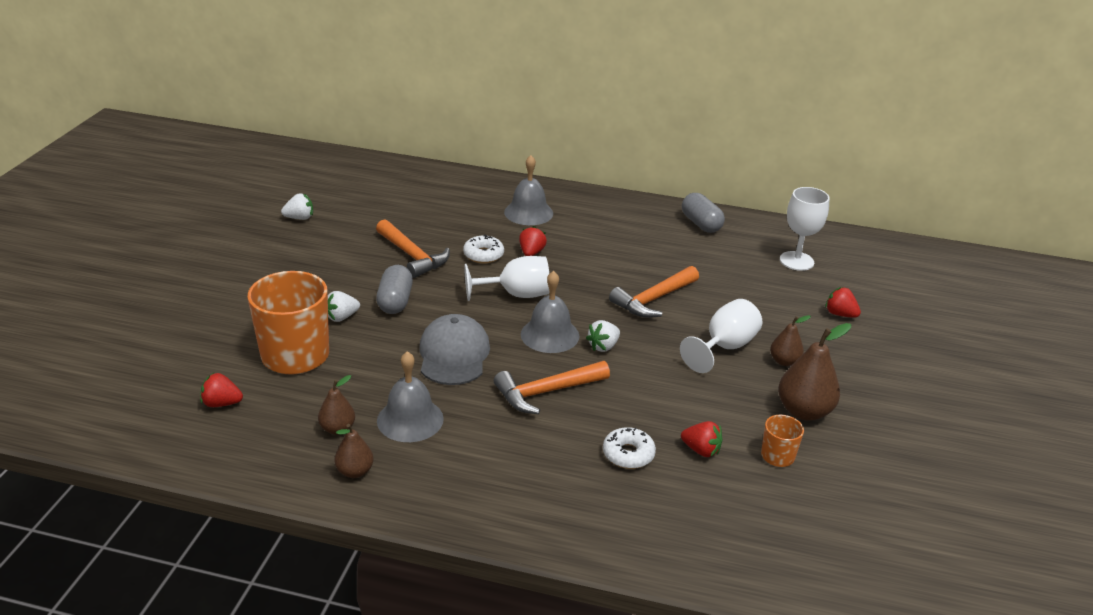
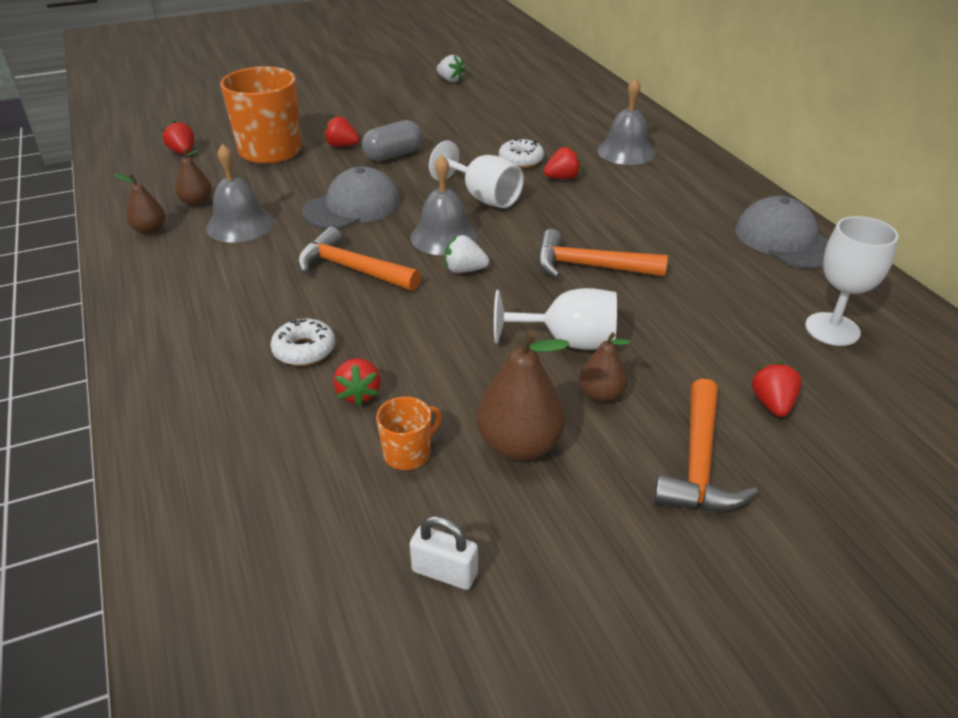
camera: 55 degrees right, 5 degrees up
(341, 317) = (342, 146): white strawberry -> red strawberry
(413, 256) = (469, 135): orange hammer -> orange hammer (698, 464)
(701, 224) = (785, 240): grey capsule -> grey cap
(885, 485) = (444, 572): none -> white padlock

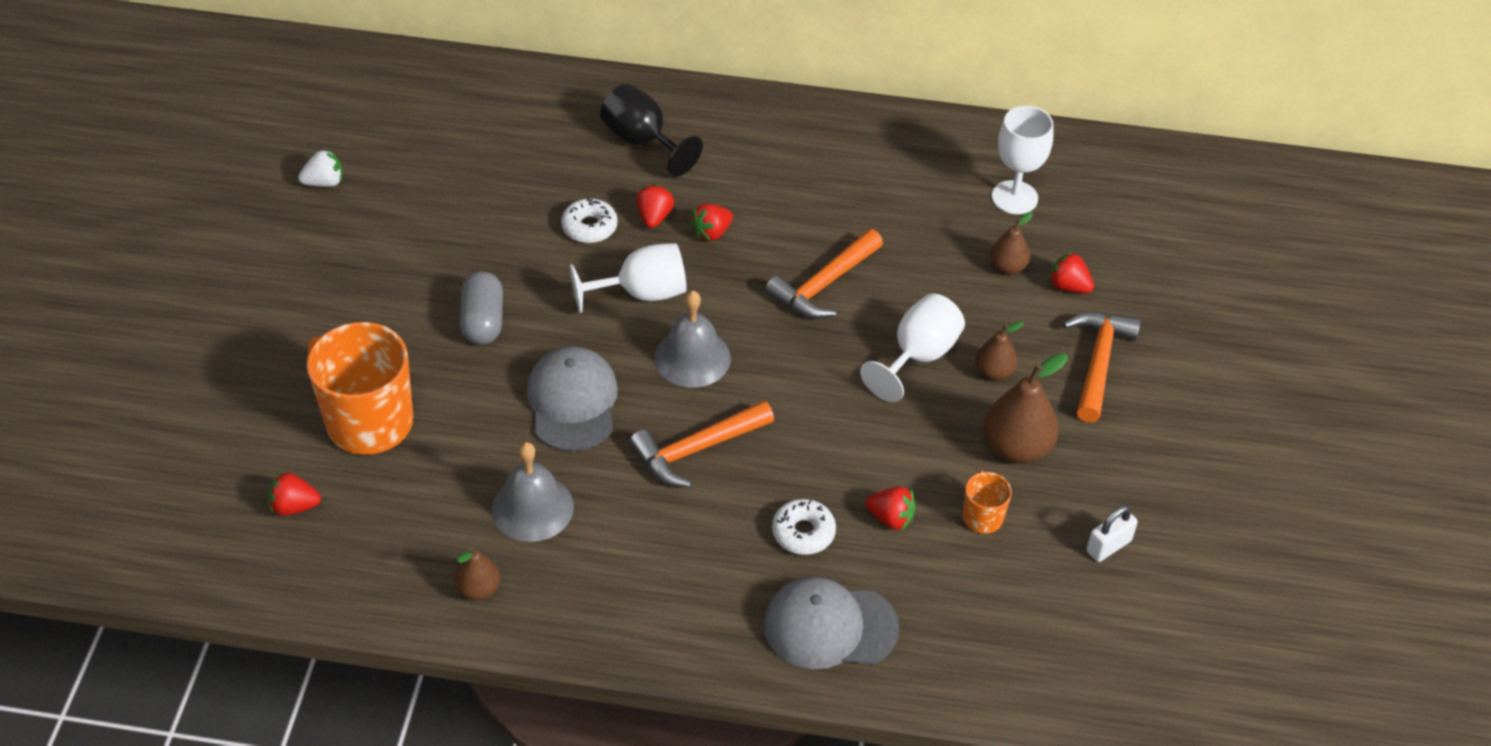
camera: 60 degrees left, 10 degrees up
(197, 202) = (446, 530): brown pear -> brown pear (1007, 267)
(342, 146) = (417, 355): red strawberry -> red strawberry (711, 233)
(464, 270) = (763, 370): white strawberry -> none
(626, 151) = (643, 141): grey bell -> black goblet
(698, 464) = (1098, 362): orange hammer -> orange hammer turned 120 degrees counterclockwise
(785, 240) = (884, 140): grey cap -> grey cap (830, 626)

